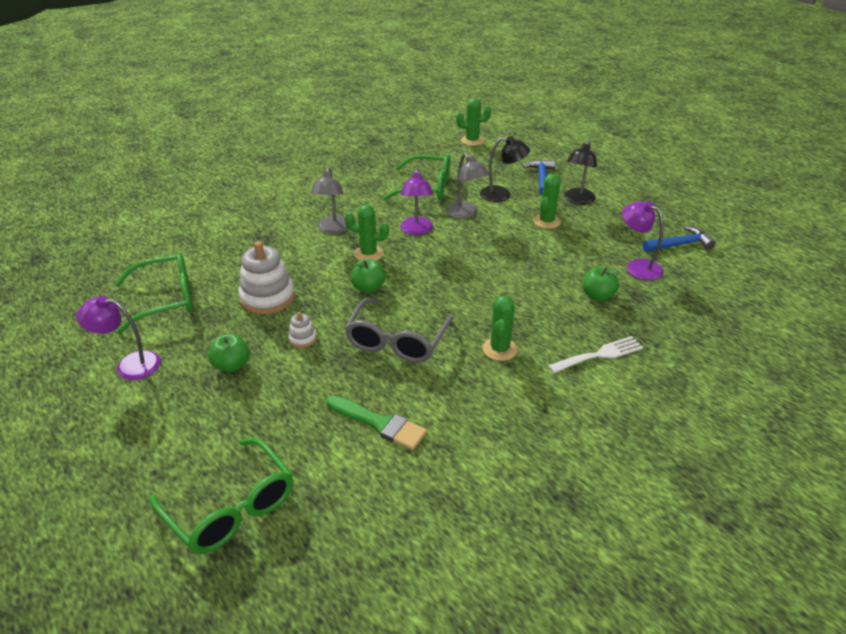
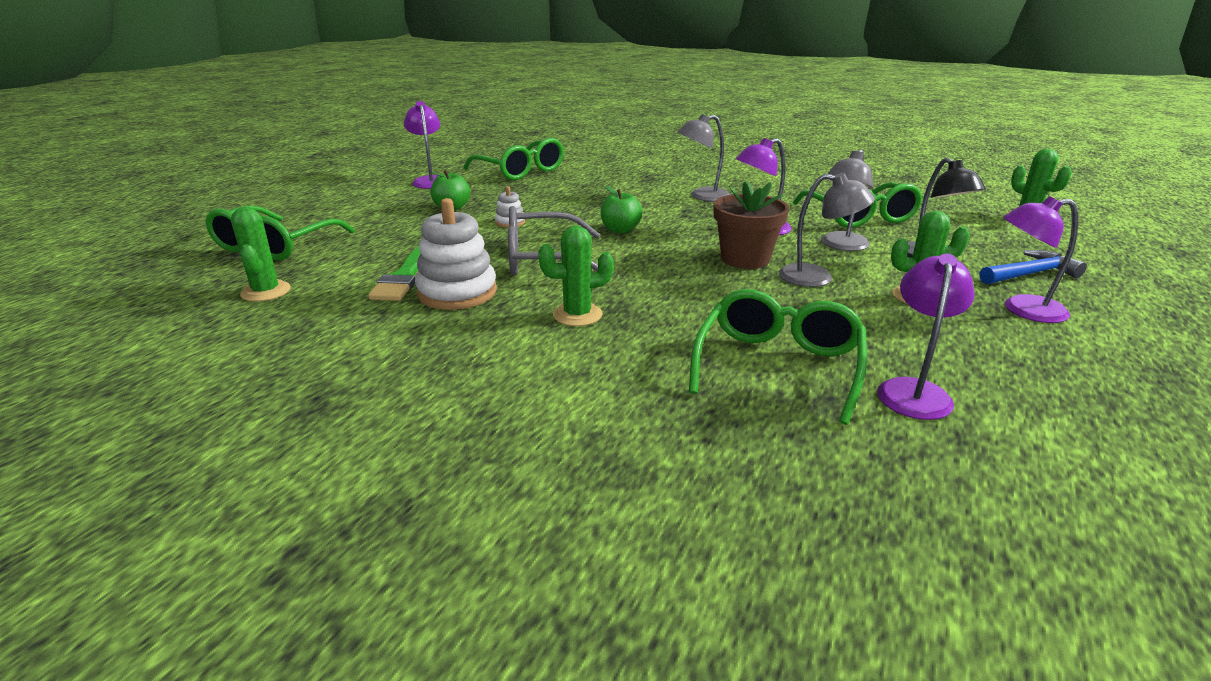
camera: 65 degrees right, 10 degrees down
(267, 298) = (558, 198): white stacking toy -> white stacking toy (457, 292)
(368, 254) = (681, 218): green cactus -> green cactus (266, 291)
(460, 255) = (745, 259): none -> brown flower pot
(504, 241) = (817, 277): none -> grey lamp
(577, 200) = (1022, 310): black lamp -> purple lamp
(597, 296) = (778, 365): green apple -> green glasses
(599, 355) = (630, 388): white fork -> none
(679, 244) = (1065, 428): blue hammer -> none

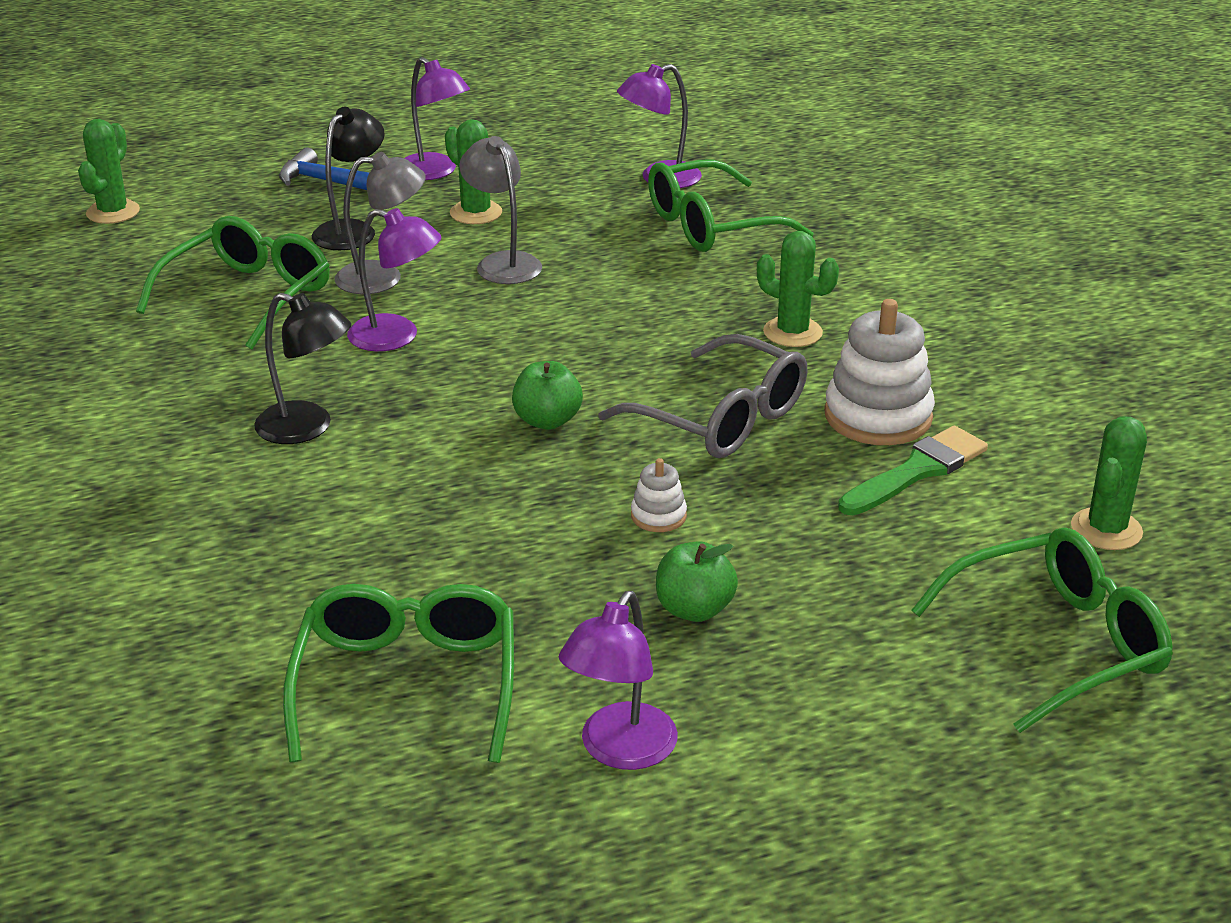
camera: 135 degrees left, 5 degrees up
(702, 196) = (307, 428): grey lamp -> black lamp
(745, 259) = (513, 311): brown flower pot -> none

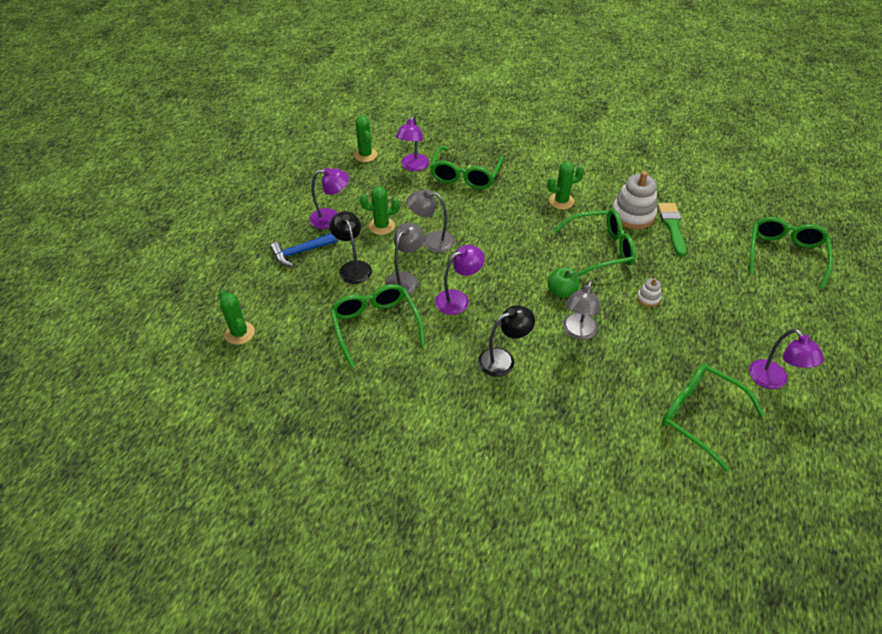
camera: 50 degrees left, 15 degrees up
(464, 474) = (577, 332): none -> grey lamp
(694, 609) = (709, 320): green apple -> none
(722, 419) = (601, 249): grey glasses -> green glasses
(1106, 529) = (736, 209): green cactus -> green cactus (365, 155)

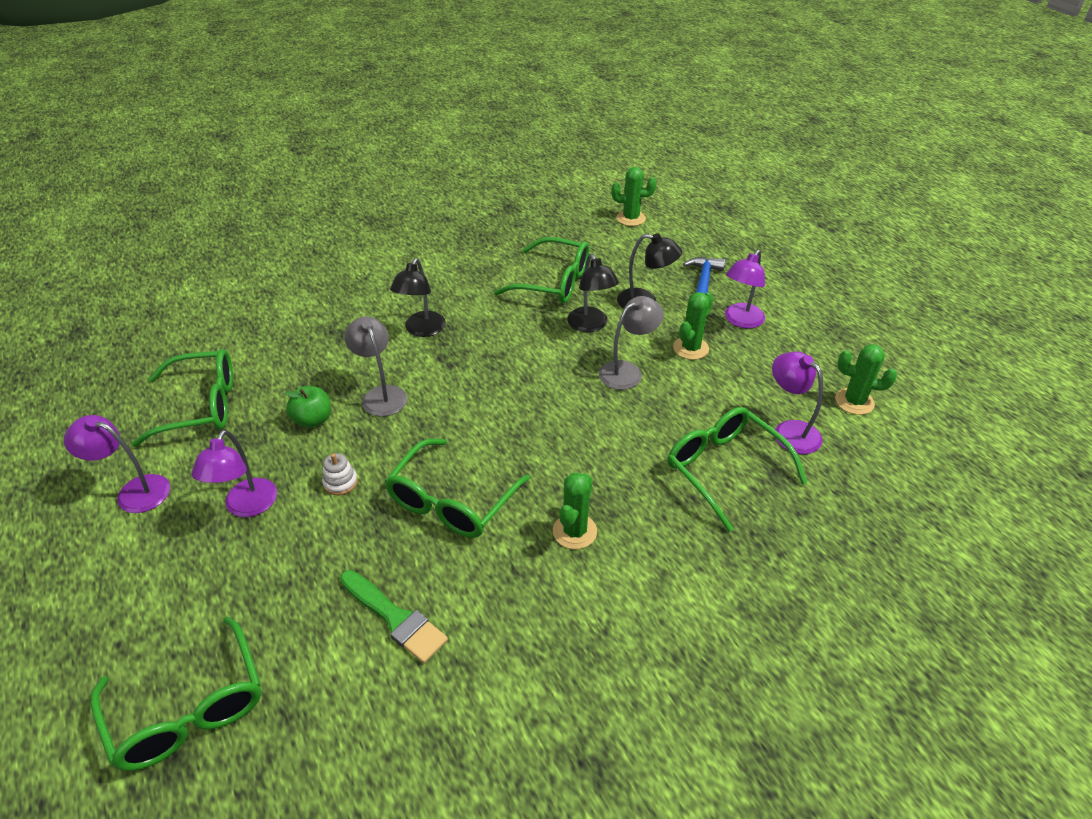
camera: 130 degrees right, 5 degrees down
(405, 279) = (591, 325): grey lamp -> black lamp
(458, 299) = (523, 343): purple lamp -> purple lamp (247, 507)
(561, 291) = (439, 420): green apple -> green apple (313, 420)
(632, 215) = (465, 591): white stacking toy -> none

